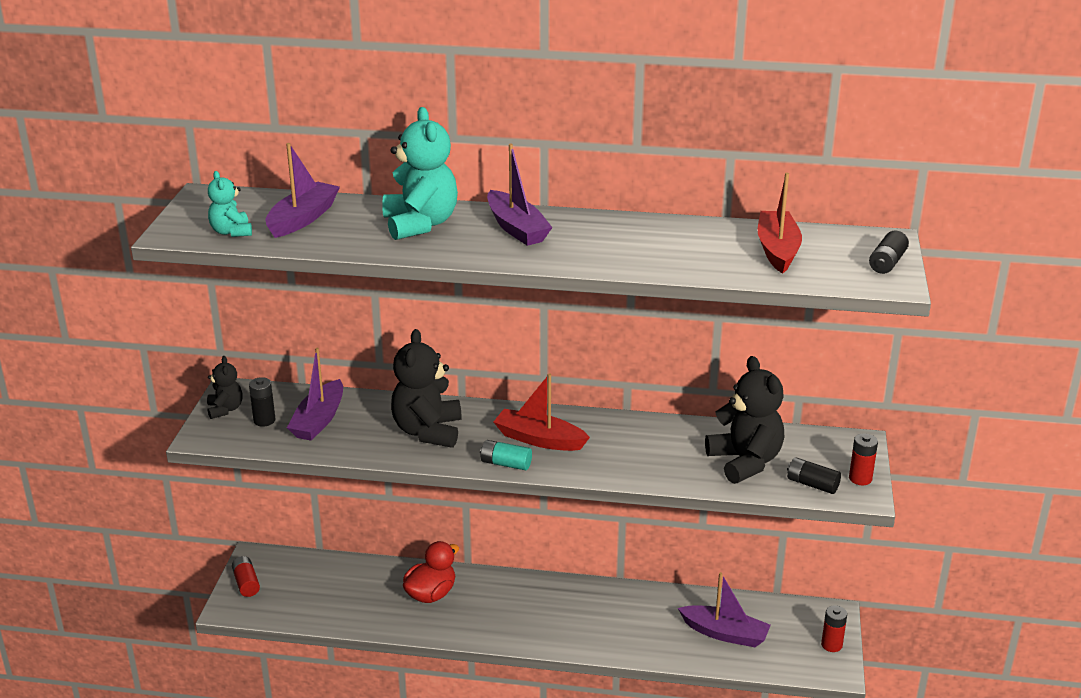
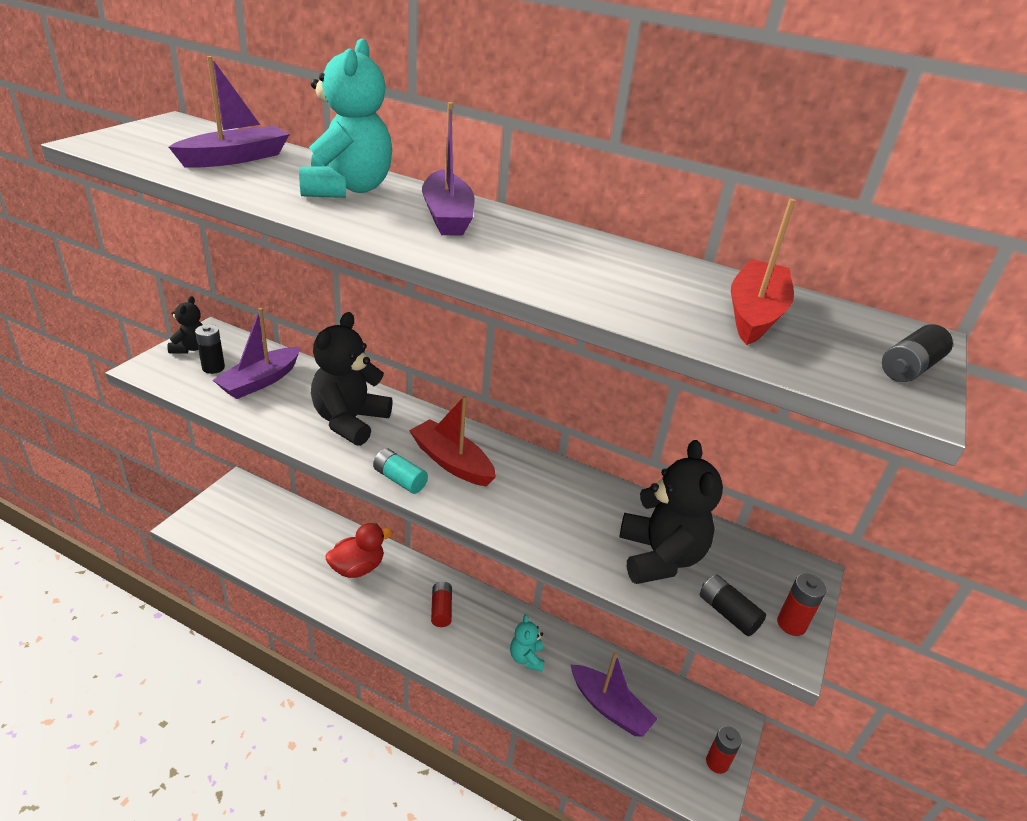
camera: 15 degrees right, 5 degrees up
(231, 232) = (151, 153): turquoise teddy bear -> turquoise teddy bear (526, 658)
(246, 583) = (215, 506): red battery -> red battery (441, 609)

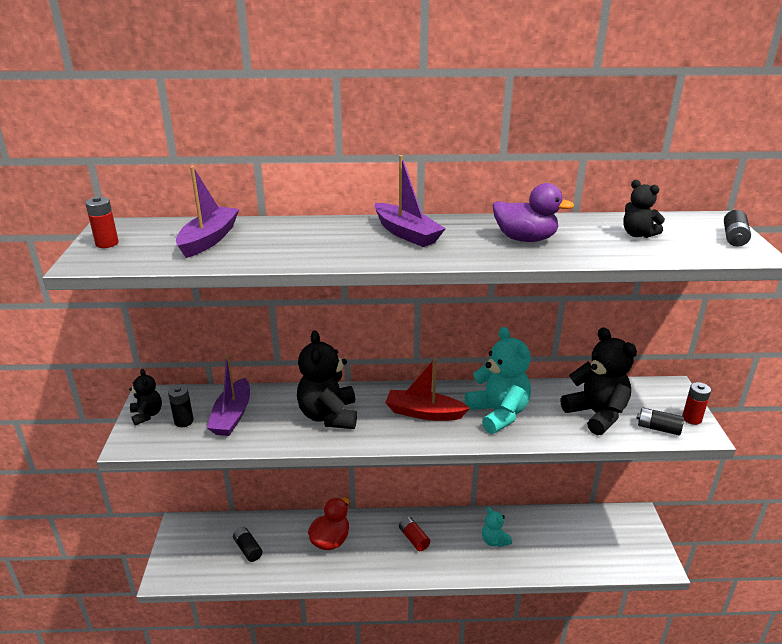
camera: 25 degrees left, 5 degrees down
(276, 537) = (248, 549): none -> black battery
(347, 189) = (319, 236): turquoise teddy bear -> turquoise teddy bear (498, 414)
(400, 479) = (403, 438): turquoise battery -> none
(583, 267) = (525, 239): none -> purple duck
(609, 707) = (567, 544): purple boat -> none
(717, 762) = (648, 543): red battery -> red battery (107, 243)
(754, 314) = (638, 234): red boat -> black teddy bear

